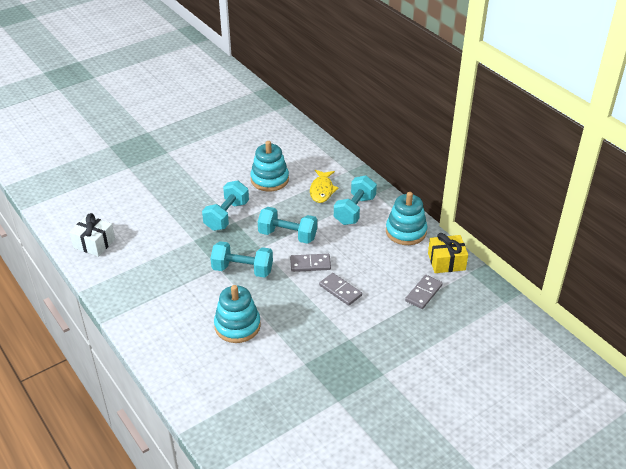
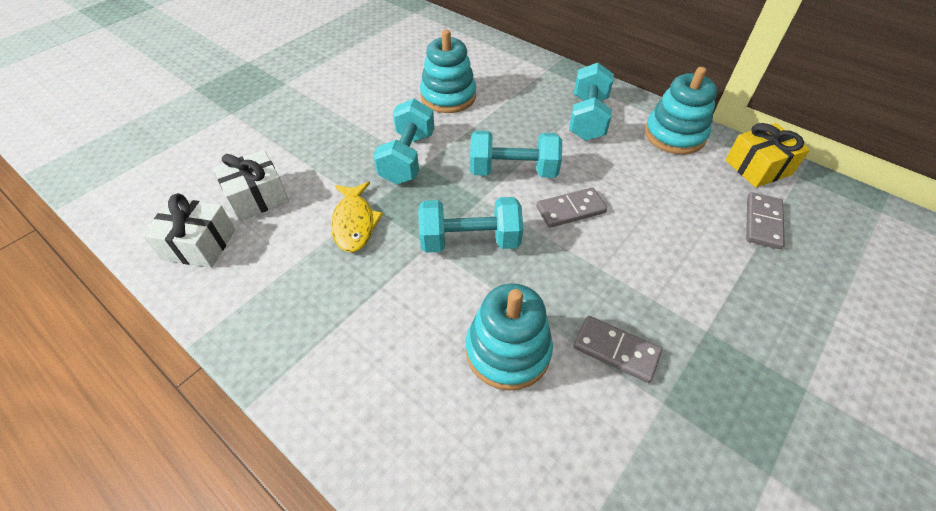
camera: 15 degrees left, 10 degrees up
(131, 223) = (258, 197): none -> white gift
(322, 190) = (528, 99): yellow fish -> yellow fish (354, 223)
(340, 290) = (640, 244): grey domino -> grey domino (616, 350)

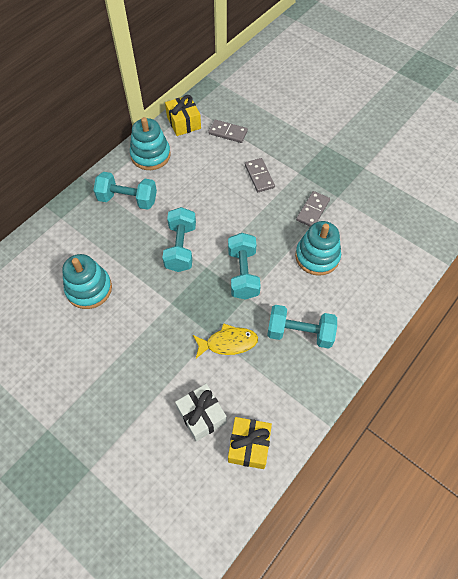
camera: 90 degrees left, 10 degrees up
(199, 244) = (249, 446): white gift -> yellow gift
(407, 158) = (163, 314): turquoise dumbbell -> turquoise dumbbell (299, 333)
(570, 209) = (217, 219): grey domino -> grey domino (259, 176)

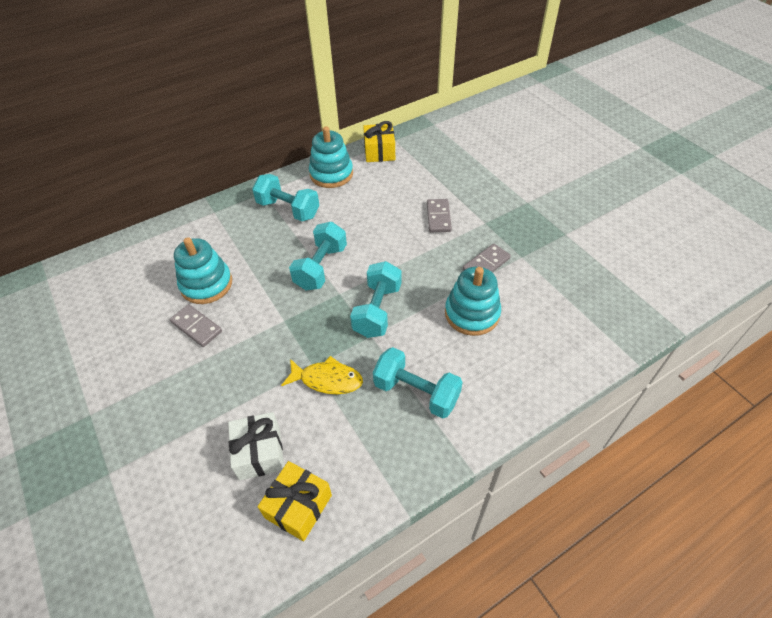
camera: 20 degrees right, 10 degrees down
(228, 132) = (422, 169): grey domino -> grey domino (196, 327)

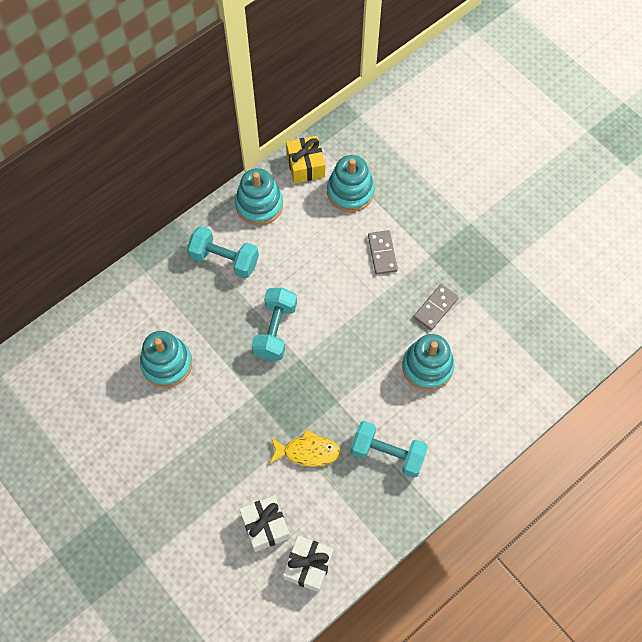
camera: 10 degrees left, 15 degrees up
(196, 327) = (172, 413): grey domino -> none
(298, 506) = (308, 566): yellow gift -> white gift
(377, 310) = (339, 374): turquoise dumbbell -> none
(416, 171) = (350, 192): none -> turquoise stacking toy

